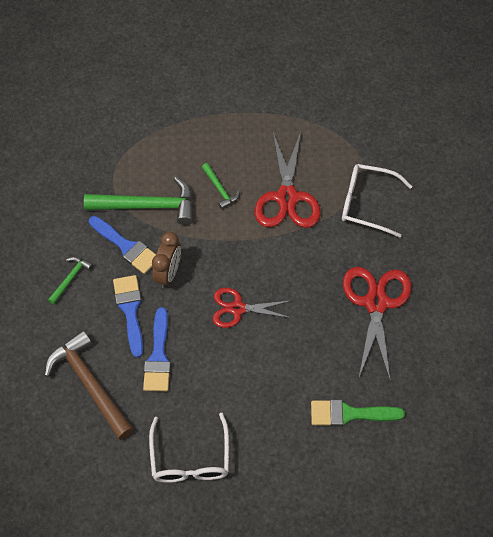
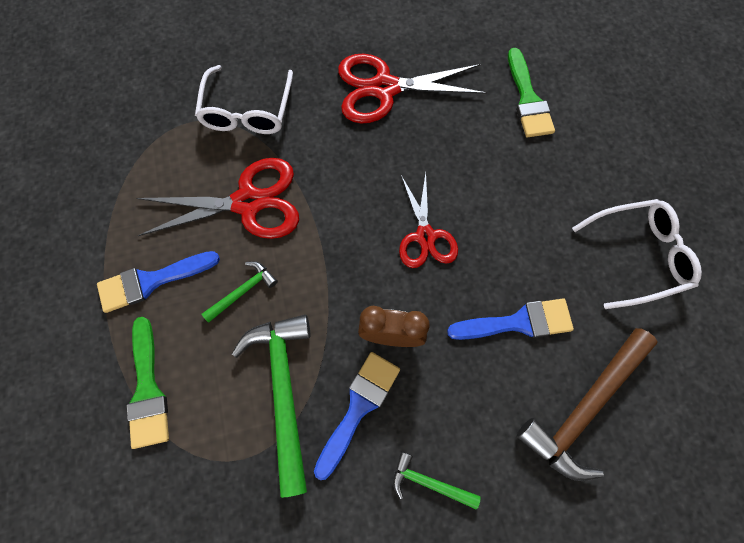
camera: 100 degrees left, 10 degrees up
(130, 310) = (460, 376): blue brush -> blue brush (152, 281)
(167, 134) = (147, 389): none -> green brush

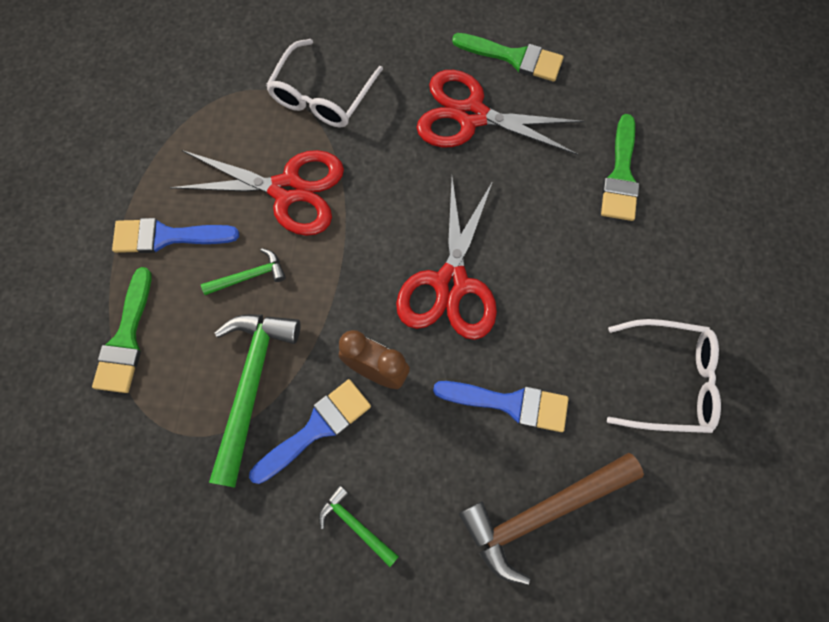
camera: 20 degrees right, 0 degrees up
(400, 30) = (514, 57): none -> green brush
(425, 236) = (451, 283): red scissors -> red scissors, size x1.56

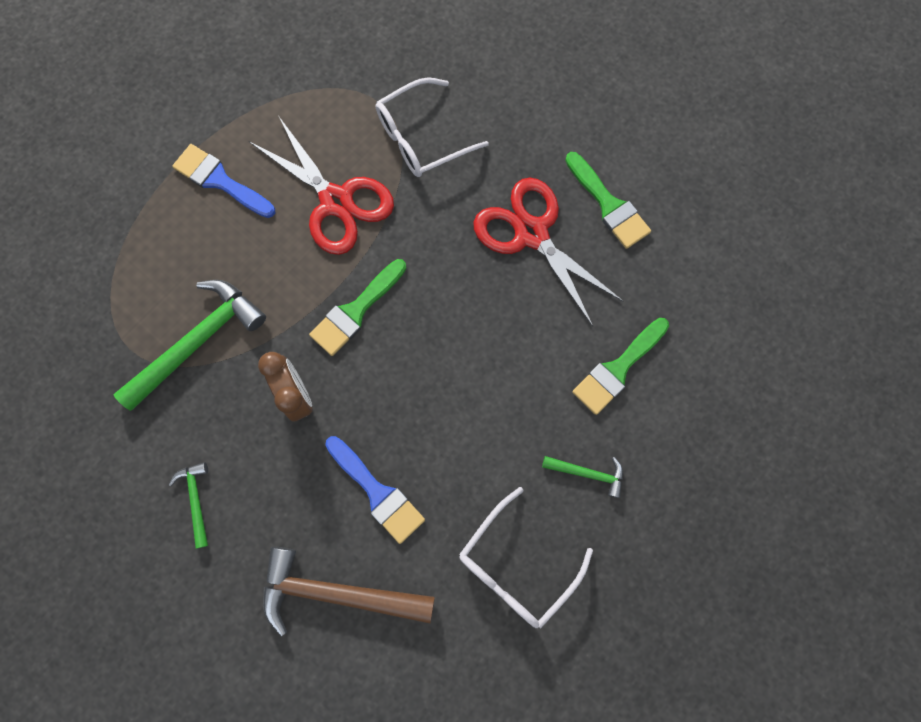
camera: 35 degrees right, 5 degrees up
(126, 338) = (137, 243): green brush -> green brush (356, 310)
(249, 276) = (257, 254): green hammer -> green hammer (588, 473)
(316, 428) = (221, 408): blue brush -> none
(451, 283) = (405, 365): red scissors -> none
(668, 380) = (517, 565): white glasses -> white glasses turned 90 degrees clockwise

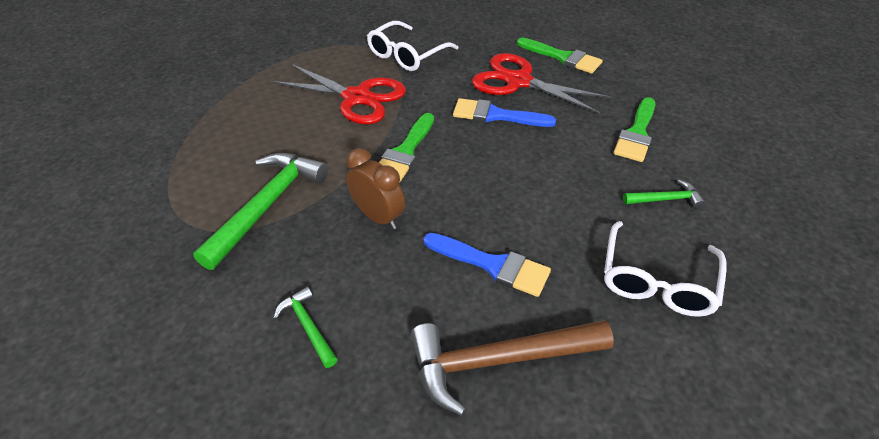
camera: 20 degrees left, 30 degrees down
(220, 181) = (253, 107): blue brush -> blue brush (496, 115)

